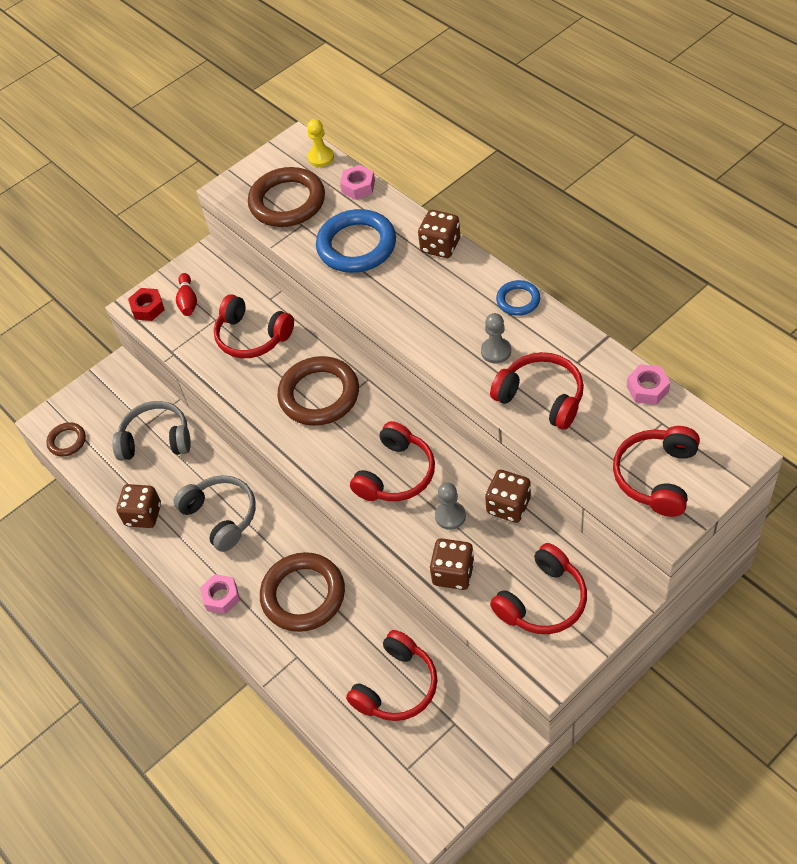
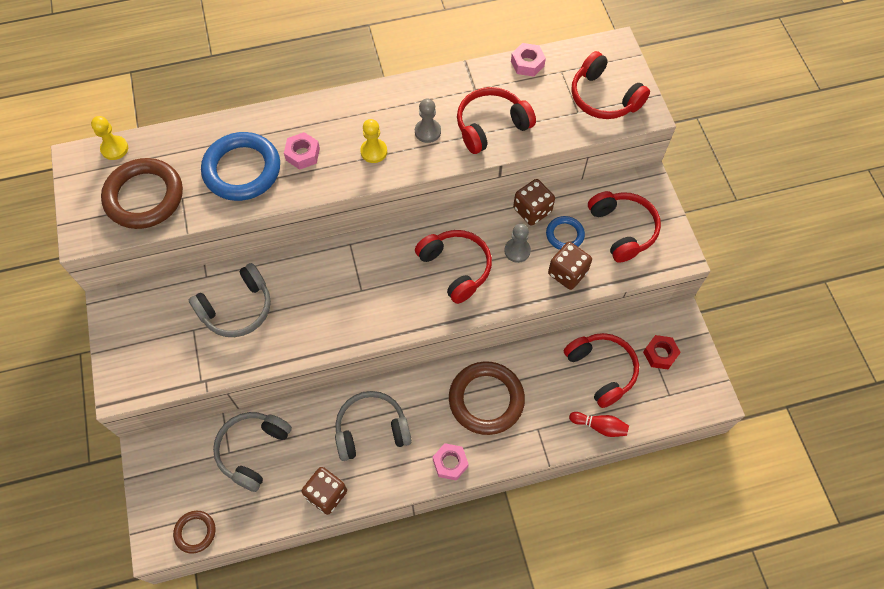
camera: 70 degrees left, 10 degrees up
(148, 308) = (131, 381): red nut -> red nut (660, 354)
(188, 301) = (152, 343): red bowling pin -> red bowling pin (599, 426)
(252, 337) = (237, 309): red headphones -> grey headphones
(319, 395) = (339, 286): brown ring -> none
(358, 186) = (175, 138): pink nut -> pink nut (302, 154)
(440, 246) = (293, 114): brown dice -> none
(442, 323) = (374, 151): none -> yellow pawn
(518, 300) = (389, 94): blue ring -> blue ring (564, 235)

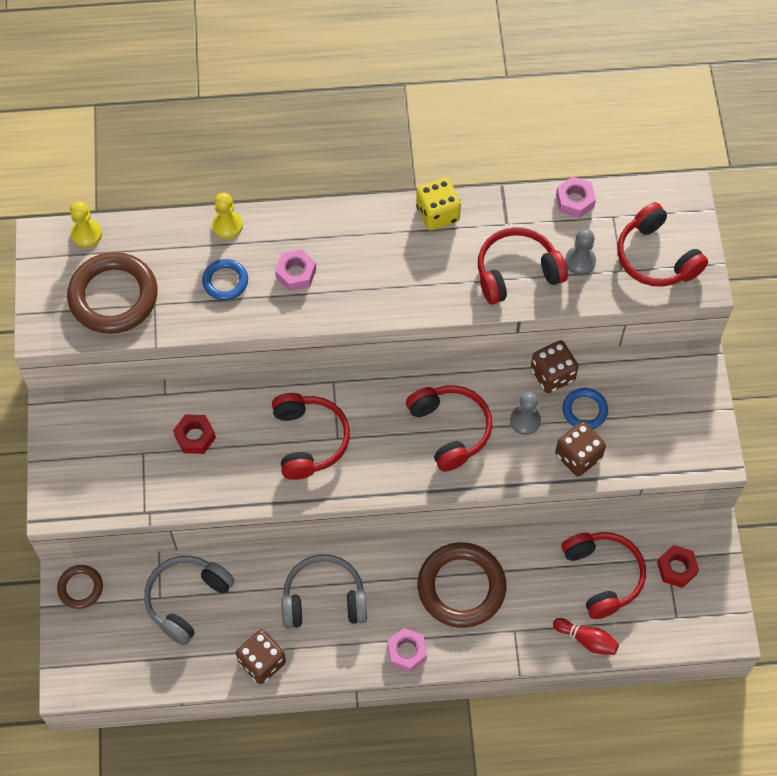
camera: 10 degrees right, 0 degrees up
(195, 532) = (112, 678): brown ring -> brown ring (80, 588)
(237, 309) = (195, 437): grey headphones -> red nut
(242, 170) = (225, 281): blue ring -> blue ring, size x0.51
(374, 151) = (377, 282): yellow pawn -> yellow pawn (227, 225)
(415, 89) = (437, 214): none -> yellow dice
(427, 131) = (442, 268): grey pawn -> grey pawn (580, 261)
(623, 229) = (654, 415): red headphones -> red headphones (309, 440)

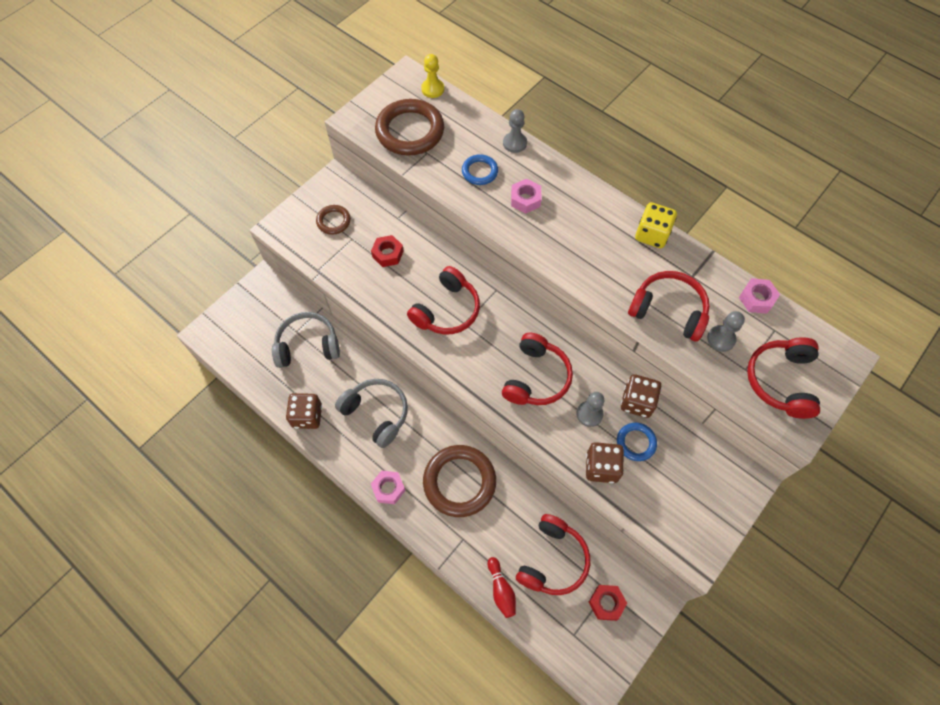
camera: 45 degrees right, 0 degrees up
(80, 588) = (265, 290): brown ring -> brown ring (333, 221)
(227, 225) = (514, 143): yellow pawn -> grey pawn

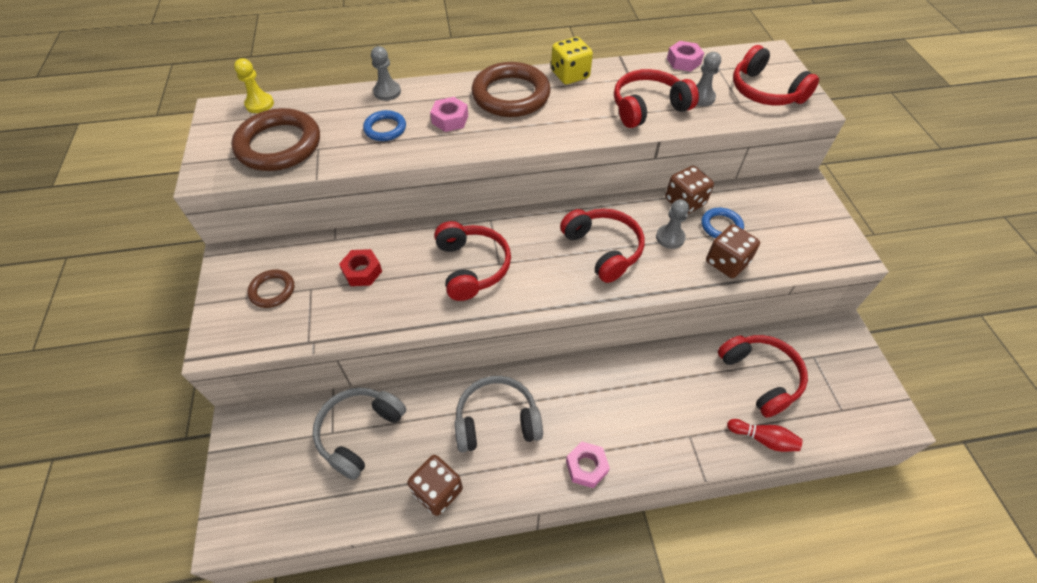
camera: 50 degrees left, 10 degrees down
(459, 482) = (629, 398): brown ring -> brown ring (511, 95)
(606, 603) = (825, 365): red nut -> none

